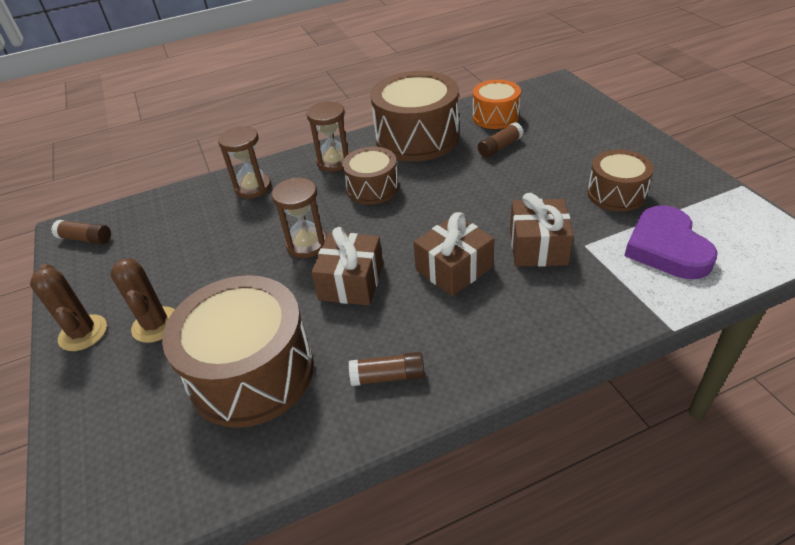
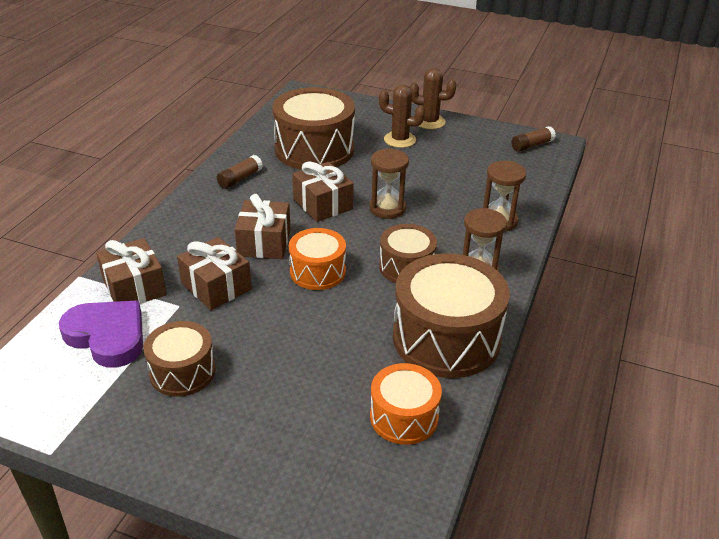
camera: 130 degrees right, 5 degrees down
(441, 217) = (317, 272): none -> orange drum
(500, 147) = (348, 371): brown glue stick -> none
(617, 284) = (134, 287): none -> brown gift

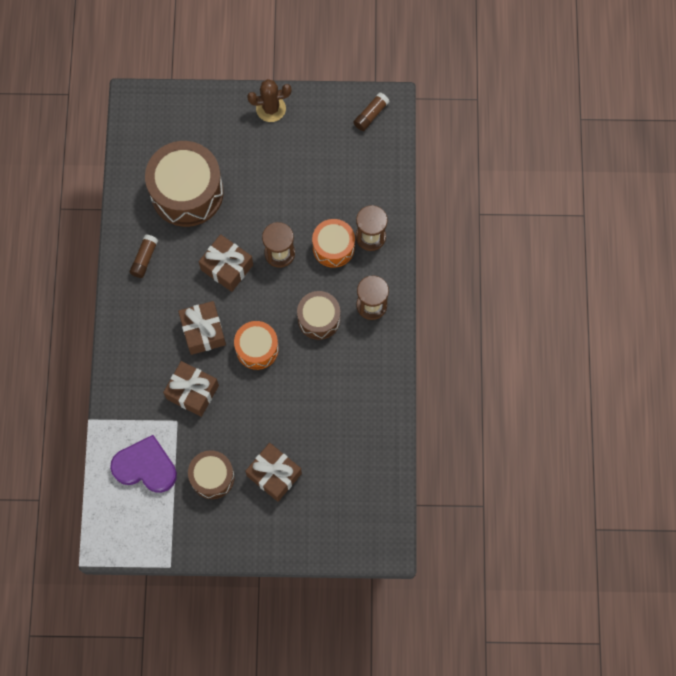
camera: 20 degrees left, 35 degrees up
(134, 287) = (135, 415): brown gift -> brown gift (274, 475)
(400, 140) = (254, 149): brown cactus -> none
(404, 417) = (364, 459): orange drum -> orange drum (333, 247)
(446, 338) = (369, 381): brown drum -> none

